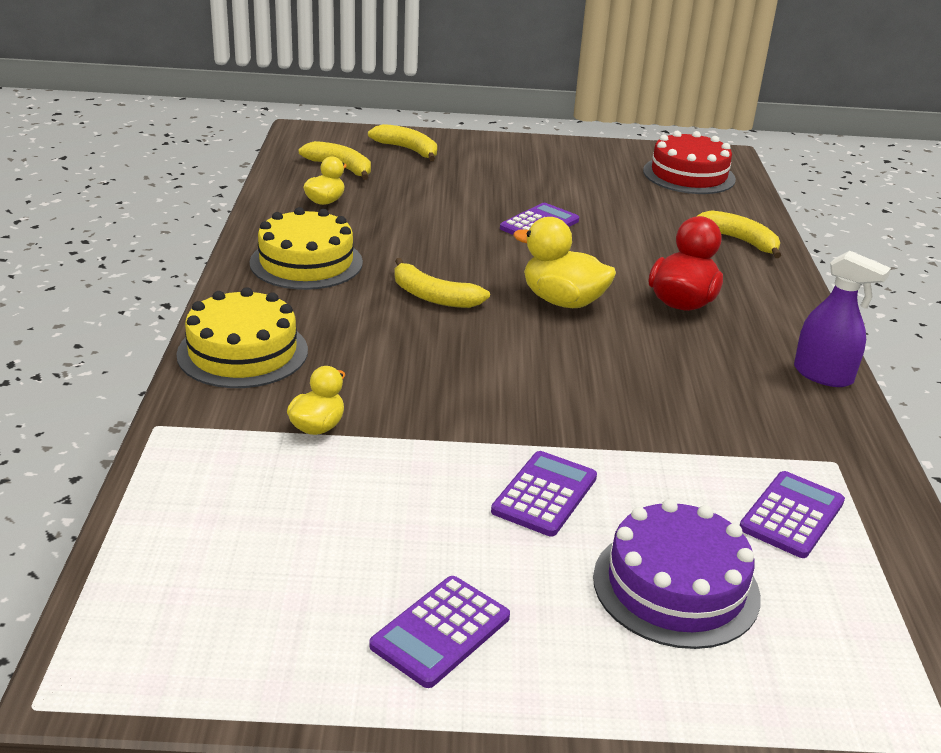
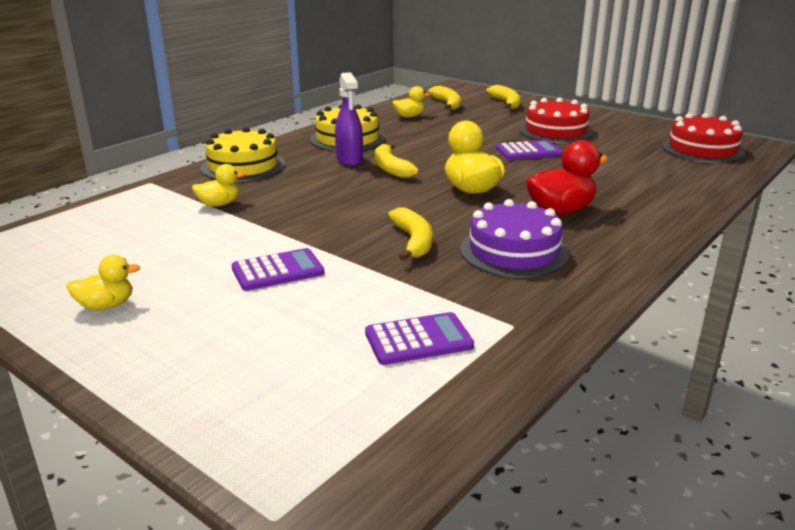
camera: 40 degrees right, 5 degrees down
(440, 632) = (106, 306): purple calculator -> yellow duck
(523, 184) = (555, 131): none -> red cake
(676, 586) = (267, 341): purple cake -> purple cake (514, 251)
(739, 241) = (677, 191): yellow banana -> yellow banana (413, 241)
(823, 375) = (602, 278): purple spray bottle -> purple spray bottle (349, 160)

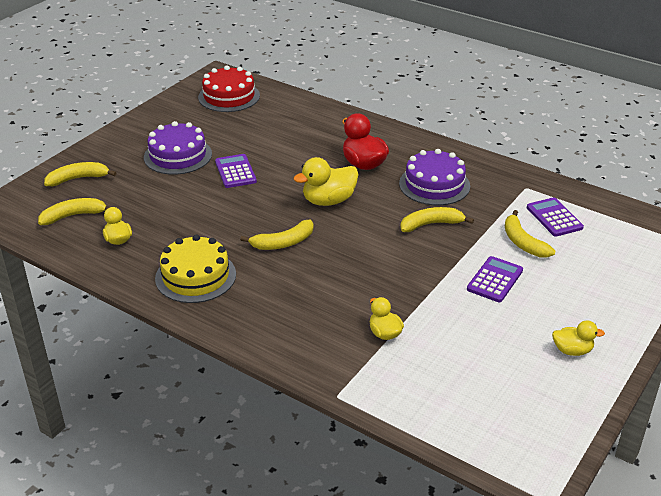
camera: 95 degrees left, 10 degrees up
(106, 306) = (572, 350): yellow duck -> yellow duck turned 120 degrees clockwise
(243, 166) = (283, 337): yellow cake -> none
(278, 271) = (495, 280): purple calculator -> purple calculator turned 60 degrees clockwise
(349, 160) = (262, 269): purple spray bottle -> none
(355, 302) = (523, 242): none -> yellow banana
(555, 131) = (178, 155): red cake -> purple cake

